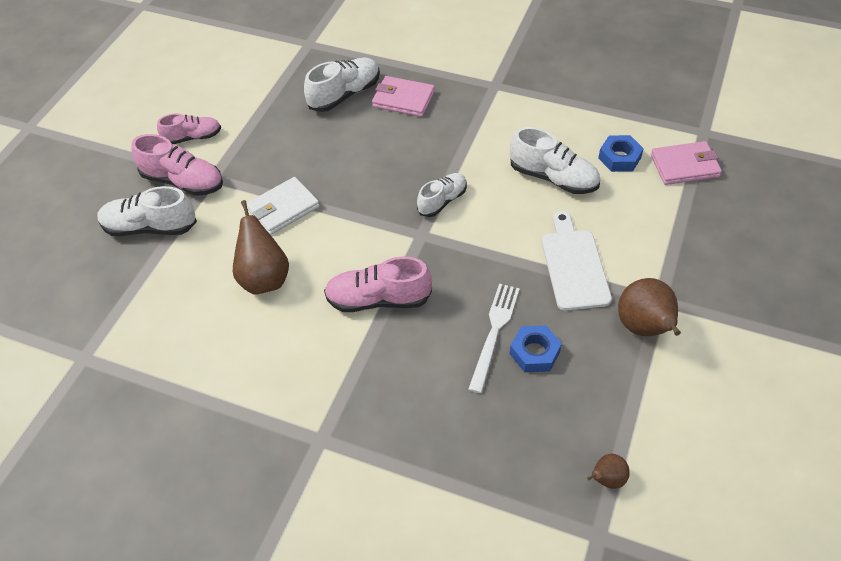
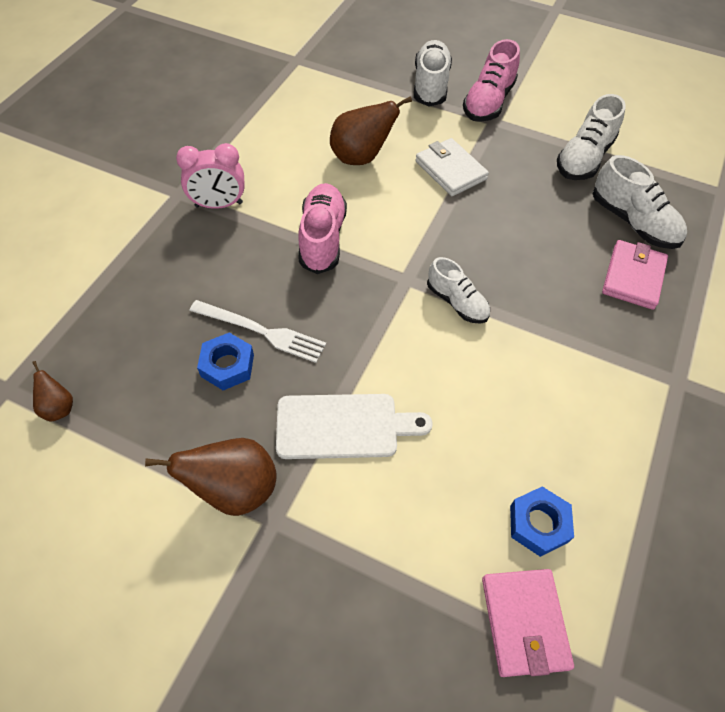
camera: 90 degrees right, 5 degrees up
(193, 137) = (550, 106): pink shoe -> none
(337, 396) = (219, 205): none -> pink clock
(553, 178) = (496, 427): white shoe -> white shoe (584, 158)

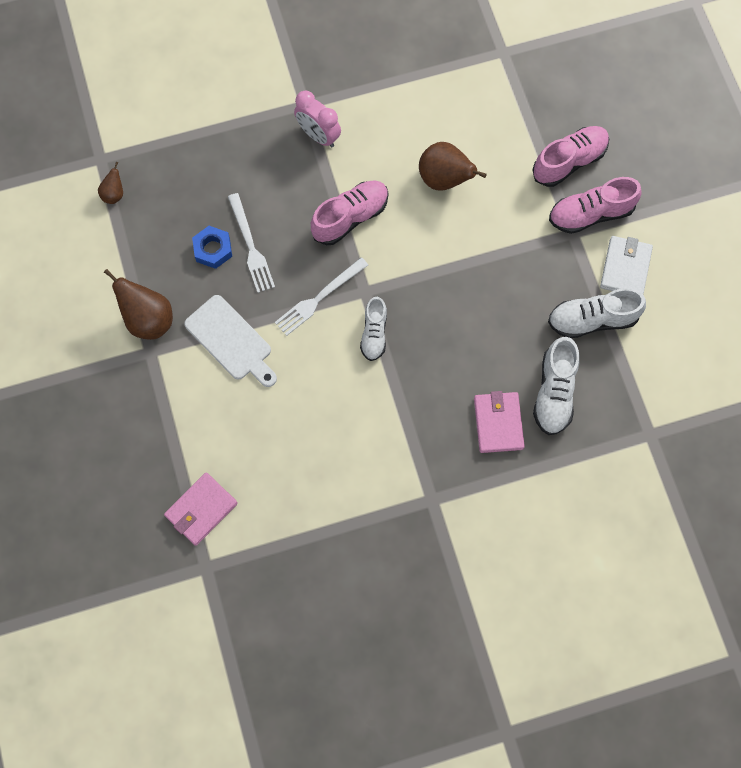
camera: 50 degrees right, 15 degrees up
(376, 317) = (319, 298): none -> white fork
(430, 85) = (569, 161): white shoe -> pink shoe
(450, 170) = (489, 243): white wallet -> white wallet (625, 268)
(538, 524) = (262, 481): blue nut -> none
(633, 277) = (498, 423): pink wallet -> pink wallet turned 75 degrees counterclockwise

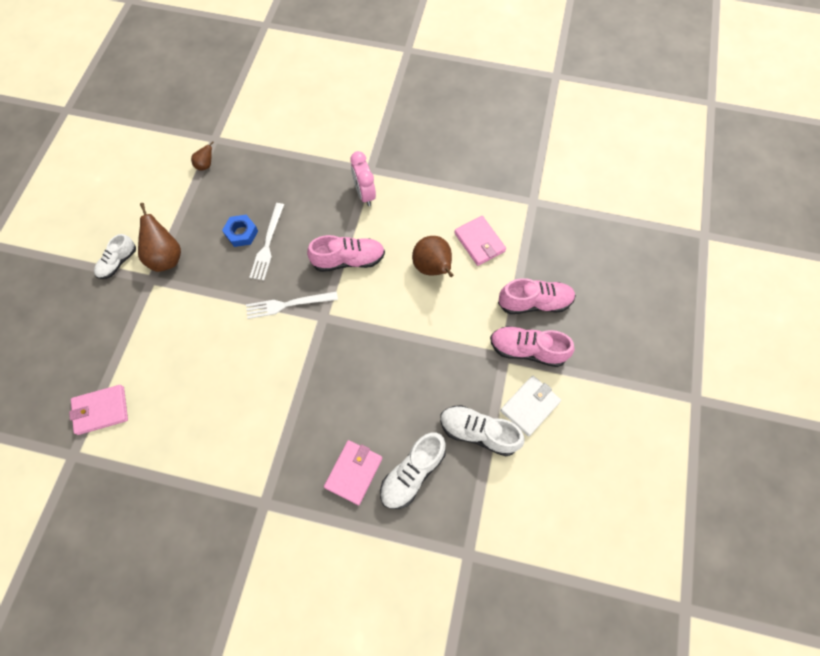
camera: 30 degrees right, 5 degrees down
(231, 341) = (208, 301): white cutting board -> none
(374, 334) = (308, 351): white shoe -> white shoe (118, 262)
(475, 126) = (479, 242): none -> pink wallet

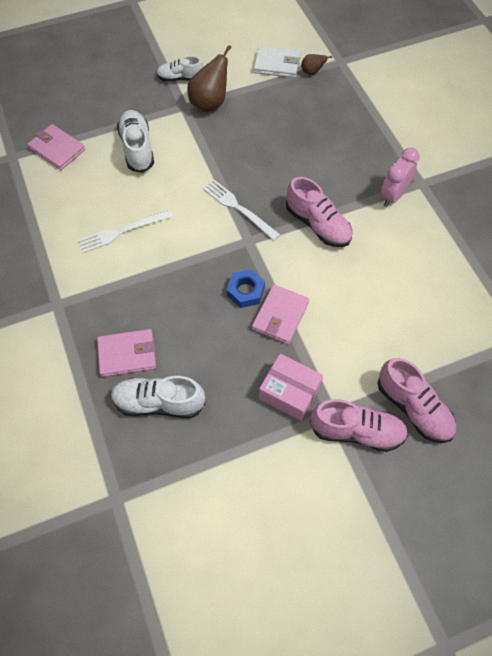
camera: 55 degrees right, 5 degrees down
(241, 233) = (274, 135): blue nut -> blue nut (245, 291)
(267, 244) = (280, 158): white fork -> white fork (122, 231)
(433, 268) = (370, 295): brown pear -> none
(468, 374) = (289, 392): none -> pink box
(478, 432) = (238, 436): white shoe -> white shoe (137, 148)
(479, 242) = (433, 318): pink wallet -> pink wallet (280, 316)
(527, 350) = (357, 431): pink shoe -> pink shoe turned 120 degrees clockwise
(530, 406) = (300, 469): white wallet -> white wallet (276, 64)

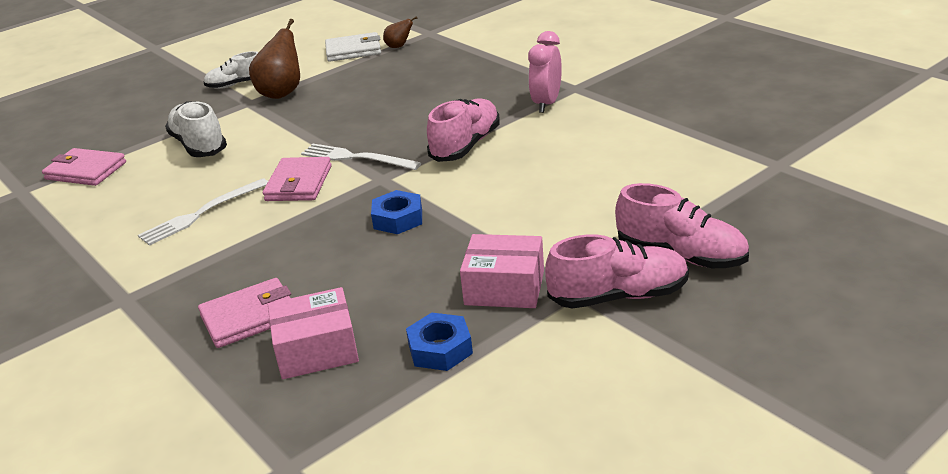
camera: 15 degrees left, 30 degrees down
(159, 403) = (316, 349): white shoe -> pink box
(231, 434) = (440, 349): none -> blue nut
(280, 316) = (456, 227): pink wallet -> pink wallet (299, 183)
(318, 225) = (466, 145): pink shoe -> pink shoe turned 90 degrees counterclockwise

